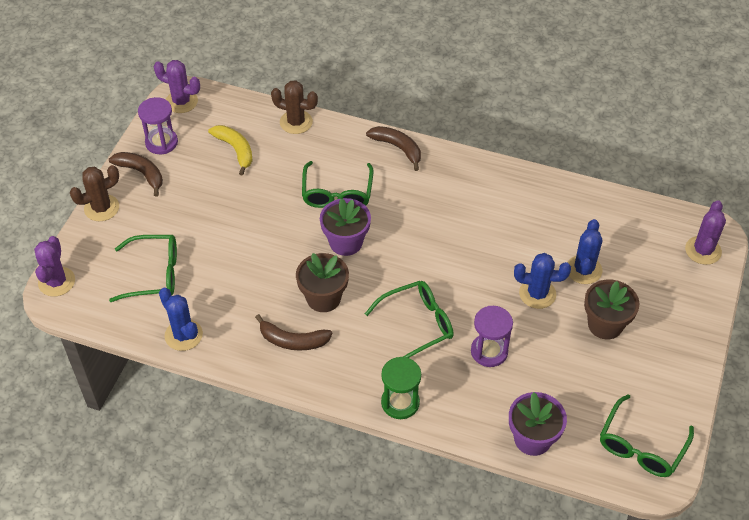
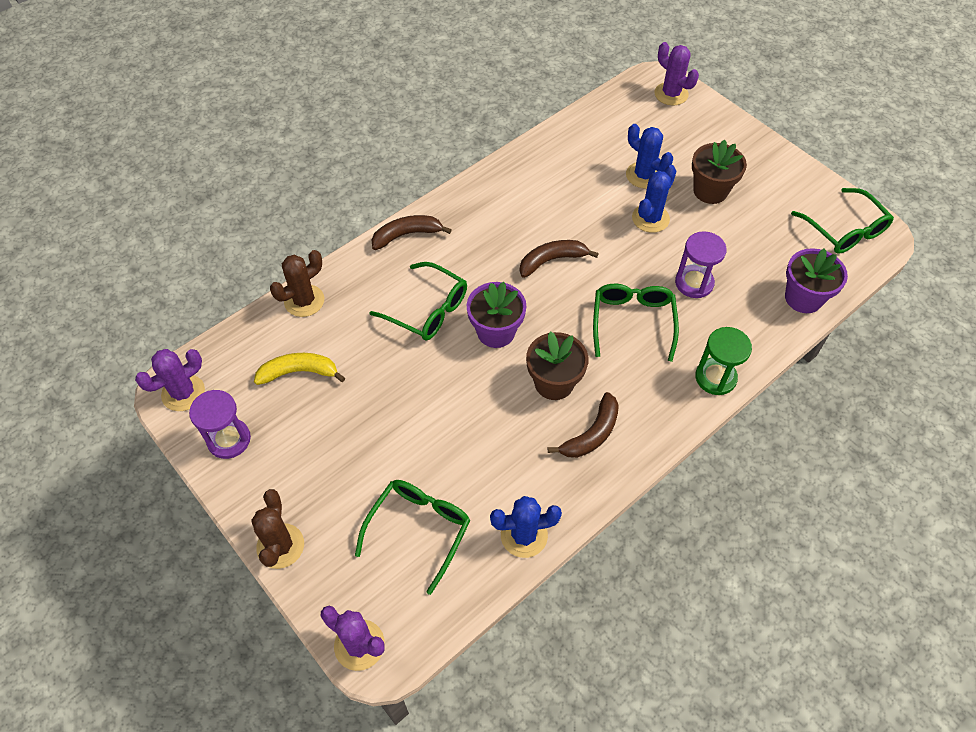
camera: 60 degrees left, 5 degrees up
(141, 173) = (260, 480): brown banana -> brown banana (551, 260)

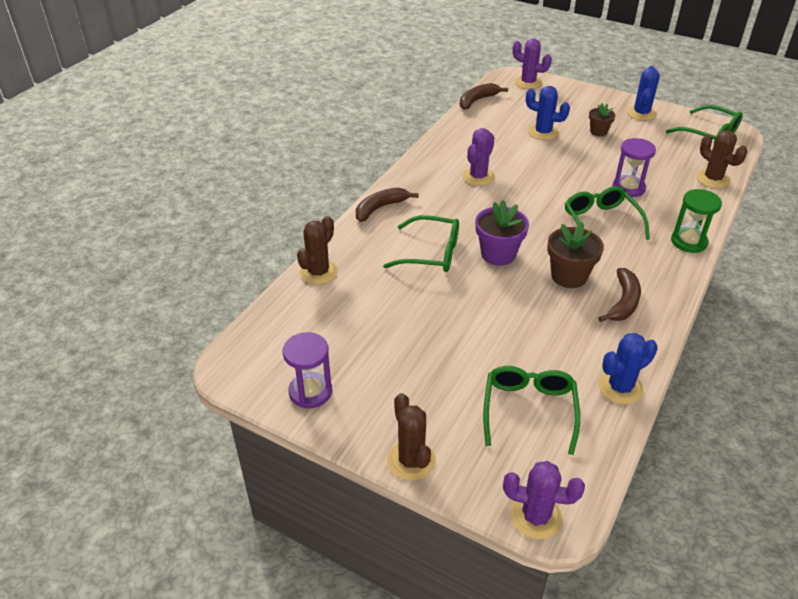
camera: 20 degrees left, 15 degrees down
(183, 393) = (244, 368): purple cactus -> purple cactus (478, 177)
(299, 372) = (345, 324): yellow banana -> none
(551, 260) = (510, 198): brown banana -> brown banana (477, 100)
(650, 218) = (567, 157): blue cactus -> blue cactus (641, 113)
(710, 191) = (598, 131): brown flower pot -> brown flower pot, size x0.60
(803, 298) = (712, 179): purple flower pot -> brown cactus

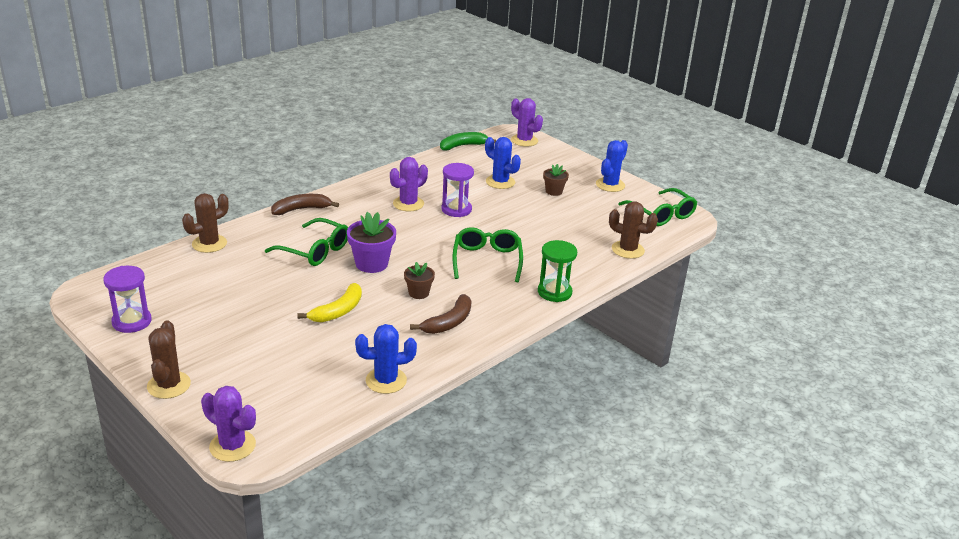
camera: 15 degrees right, 10 degrees down
(477, 100) = (463, 146): brown banana -> green banana
(510, 318) = (338, 311): none -> yellow banana
(529, 410) = (294, 376): green glasses -> none
(569, 276) = (418, 293): brown flower pot -> brown flower pot, size x0.60
(628, 188) = (538, 240): purple hourglass -> purple hourglass (456, 209)
(712, 179) = (628, 250): brown cactus -> brown cactus turned 45 degrees counterclockwise

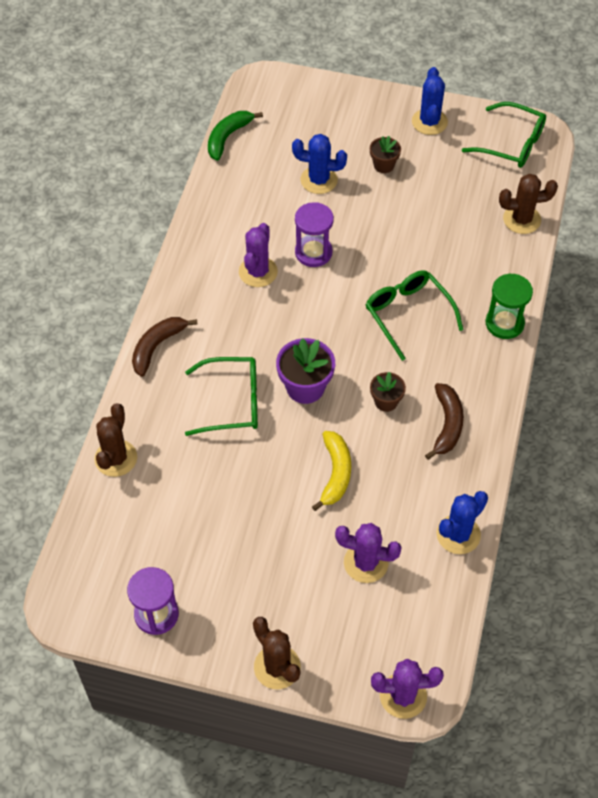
camera: 30 degrees left, 25 degrees up
(524, 140) = (284, 91): purple cactus -> purple cactus (366, 563)

